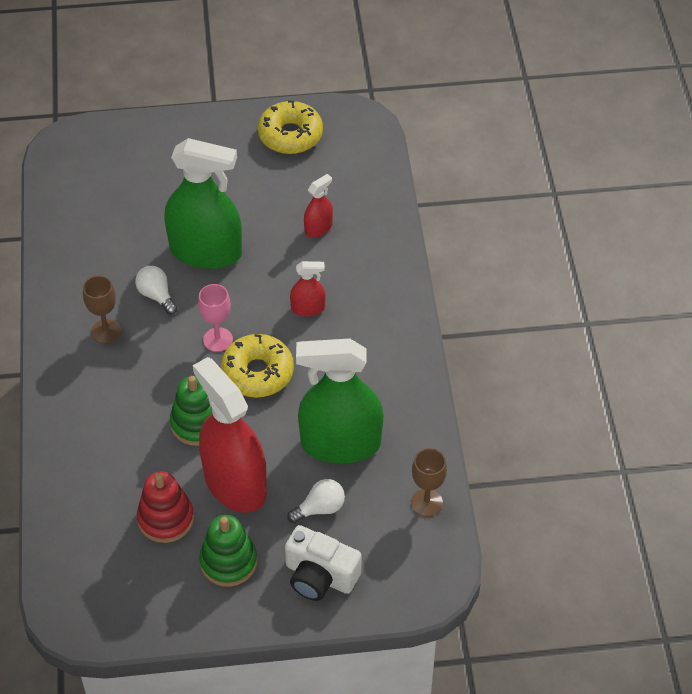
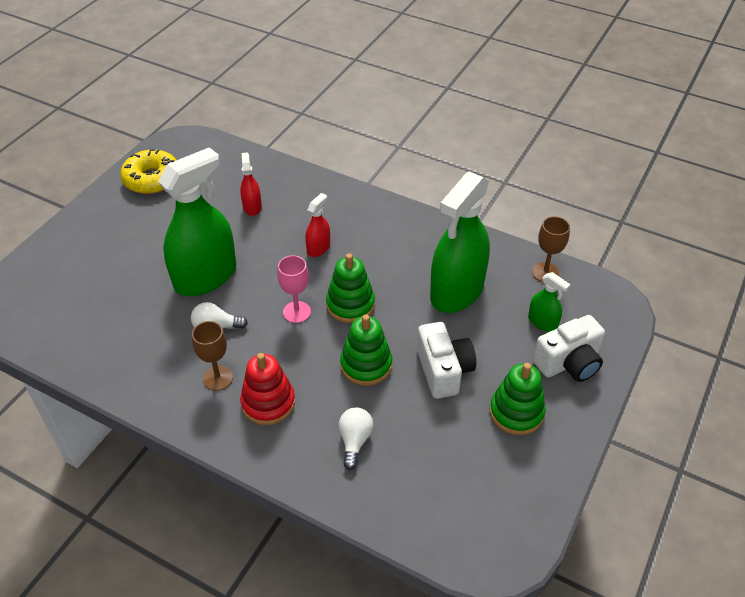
camera: 55 degrees left, 5 degrees down
(166, 519) = (443, 433): red stacking toy -> red stacking toy (268, 403)
(235, 483) = (443, 370): red spray bottle -> white camera
(257, 373) = (350, 305): yellow donut -> green stacking toy
(320, 508) = (506, 332): white light bulb -> white light bulb (355, 441)
(356, 531) = (542, 322): none -> green spray bottle

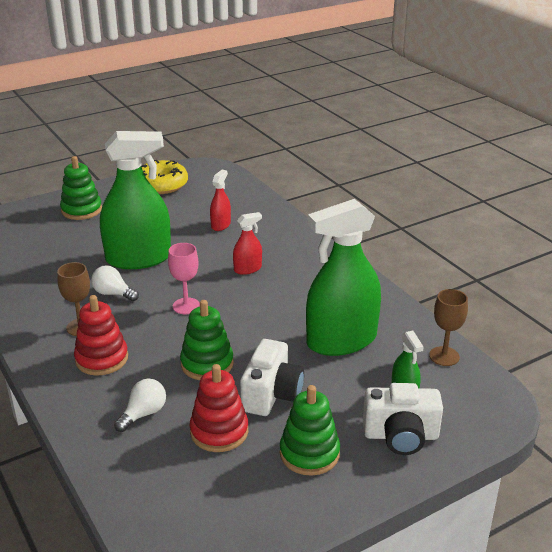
camera: 30 degrees right, 15 degrees down
(350, 305) = (236, 317): green stacking toy -> green stacking toy (81, 210)
(431, 427) = (219, 431): none -> red stacking toy

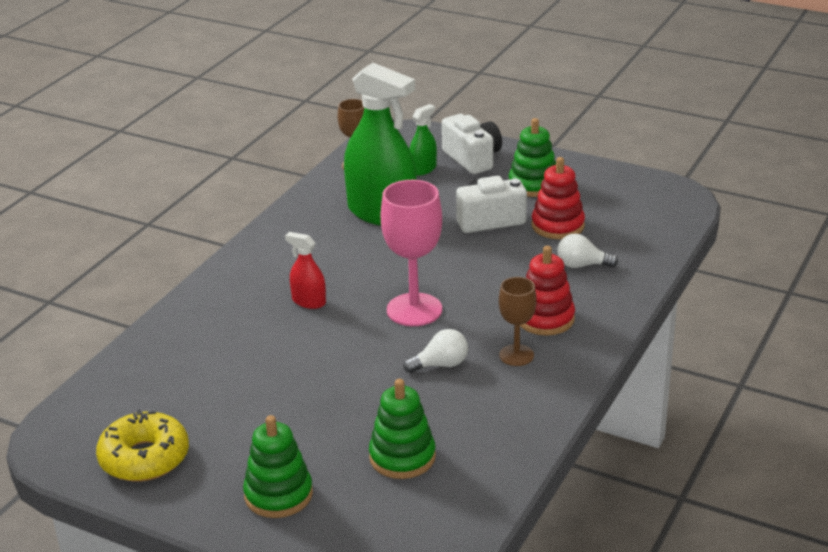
camera: 120 degrees left, 0 degrees up
(113, 294) = (441, 365): white light bulb -> white light bulb turned 105 degrees counterclockwise
(138, 258) = (356, 382): green spray bottle -> none
(186, 306) = (414, 310): pink goblet -> pink goblet, size x1.69
(207, 364) = (487, 262): green stacking toy -> green stacking toy (402, 457)
(220, 225) = (224, 358): red spray bottle -> none

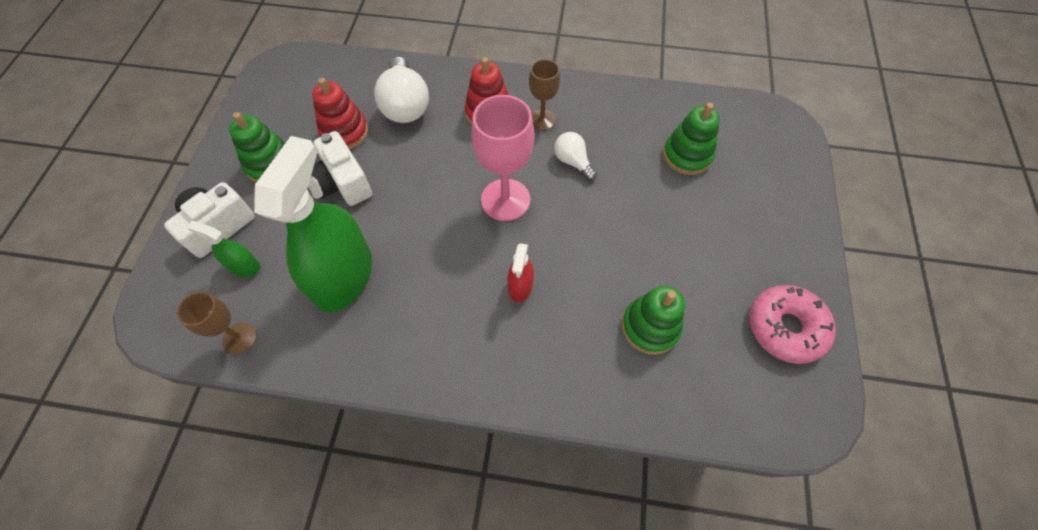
camera: 110 degrees left, 30 degrees up
(144, 458) = (785, 328): yellow donut -> pink donut
(278, 495) = (766, 216): green stacking toy -> green stacking toy (650, 327)
(582, 265) = (405, 105): white light bulb -> white light bulb, size x1.77

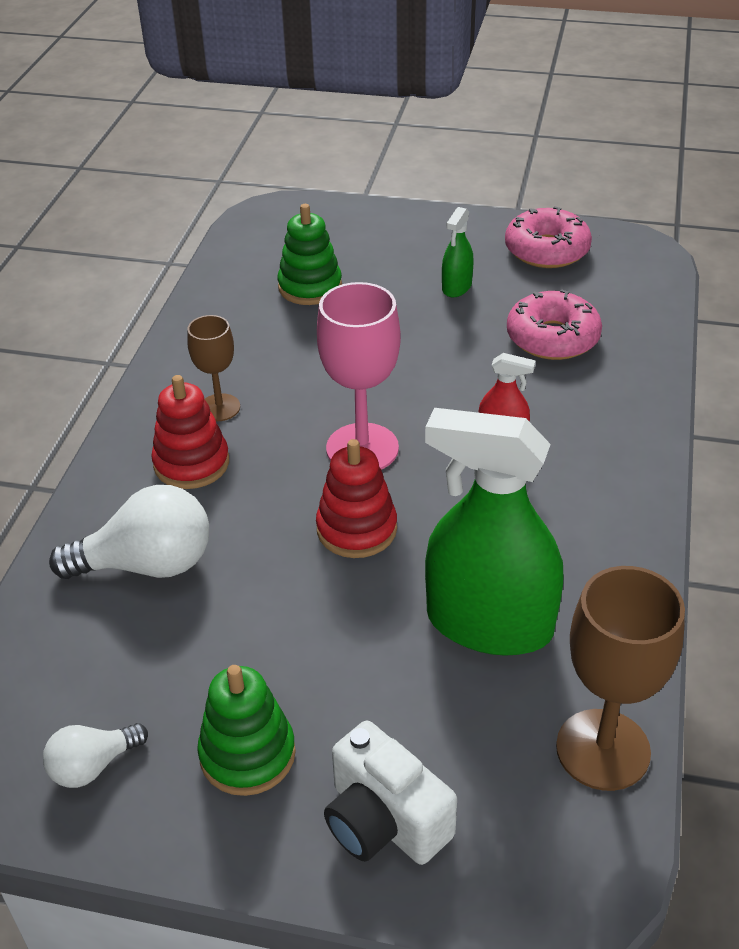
camera: 85 degrees left, 20 degrees down
(240, 338) = (603, 749): brown goblet -> brown goblet, size x1.69
(244, 266) = (469, 763): green spray bottle -> green spray bottle (456, 287)
(343, 183) = (307, 640): white camera -> none
(344, 132) = (191, 646): red stacking toy -> red stacking toy (356, 529)
(573, 162) = (304, 382): white light bulb -> white light bulb (93, 766)
(650, 327) = (552, 338): green stacking toy -> pink donut

